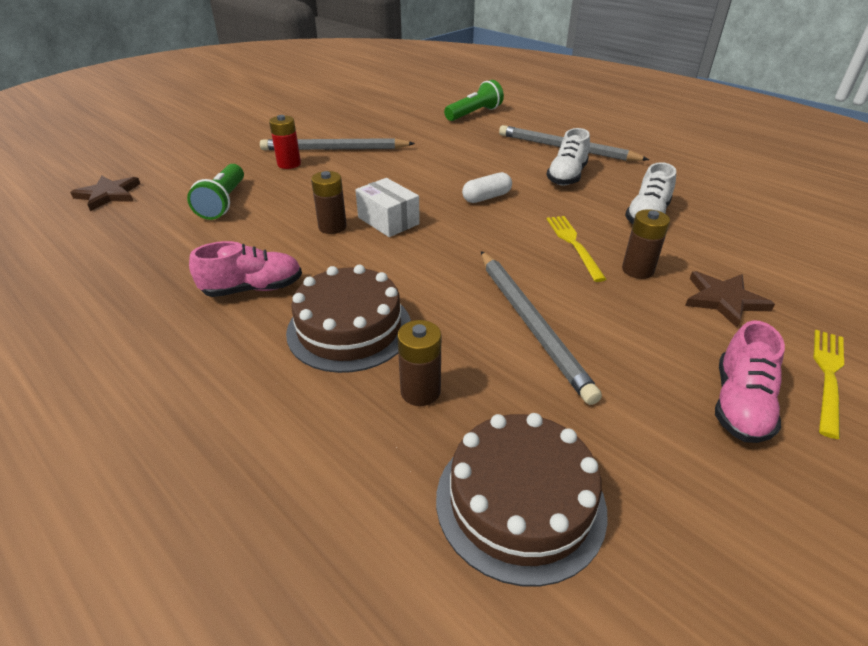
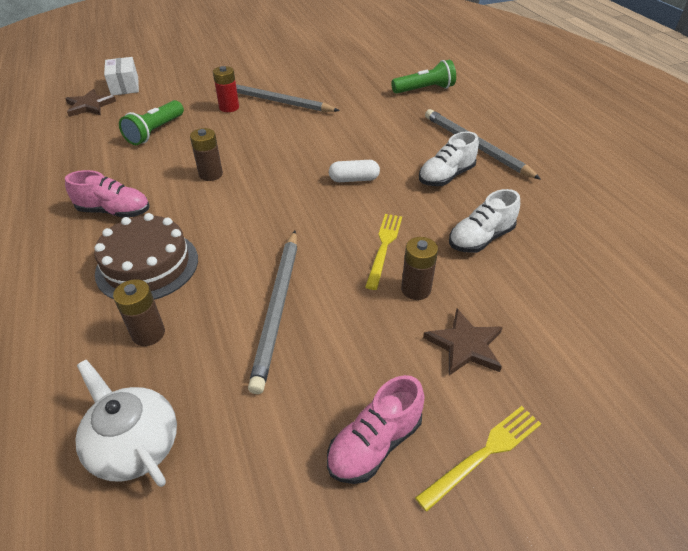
camera: 25 degrees right, 5 degrees up
(388, 221) = (256, 180): white box -> white box (125, 86)
(520, 502) = (135, 445): brown cake -> white teapot

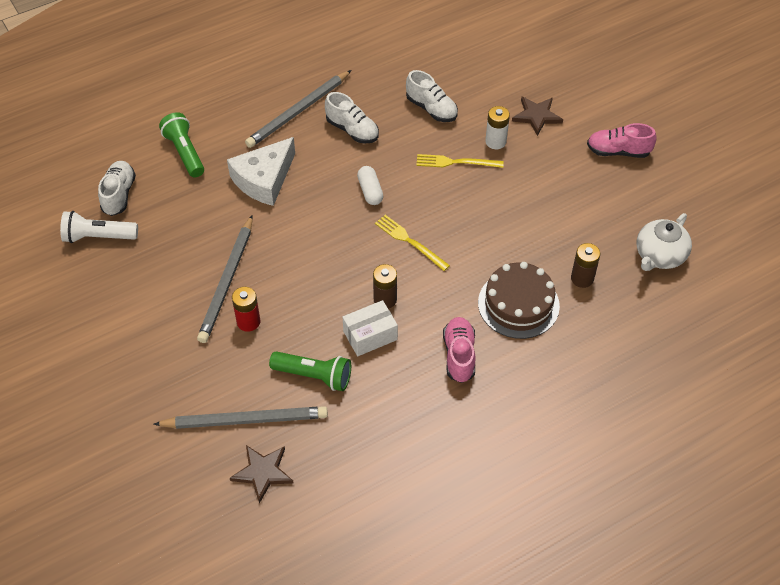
camera: 100 degrees left, 10 degrees up
(125, 86) = (203, 455): white box -> white box (370, 335)
(278, 308) = (536, 212): grey pencil -> grey pencil (245, 420)
(342, 57) = (98, 237): none -> white flashlight
(374, 444) = (618, 151): pink shoe -> pink shoe turned 150 degrees clockwise
(382, 64) = (119, 195): none -> white shoe
(384, 123) = (264, 179): none -> white cheese
(416, 289) = (495, 141): brown battery -> white battery
(483, 454) = (607, 108): yellow fork -> yellow fork (410, 242)

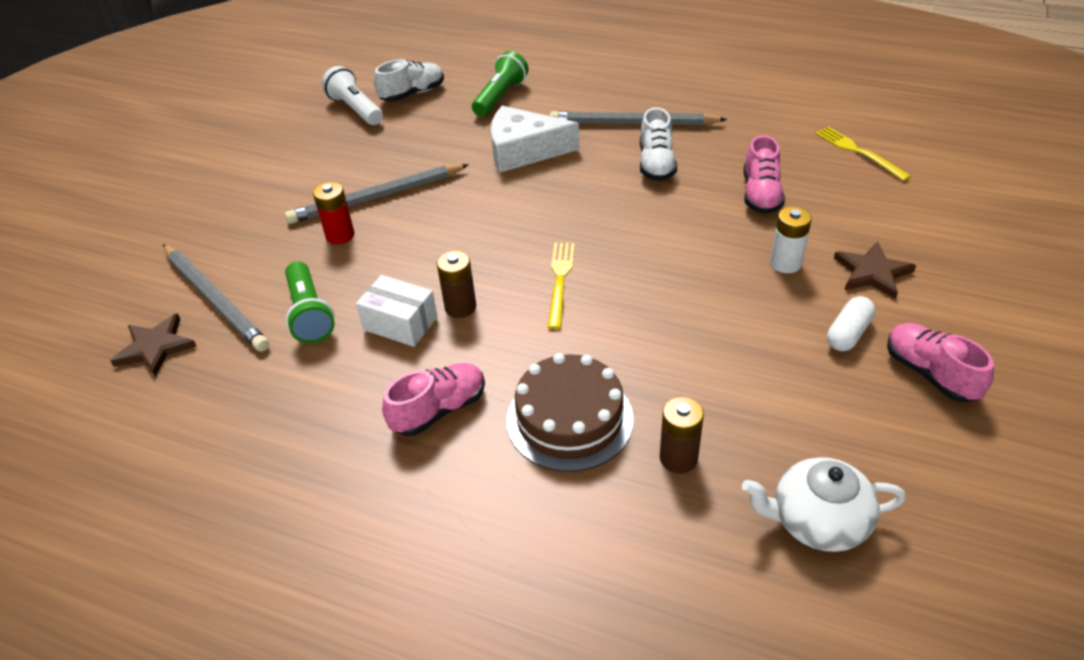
camera: 55 degrees right, 10 degrees down
(370, 191) = (593, 217): white capsule -> white capsule (848, 333)
(431, 109) = (761, 195): white shoe -> pink shoe
(456, 162) = (714, 252): yellow fork -> yellow fork (859, 152)

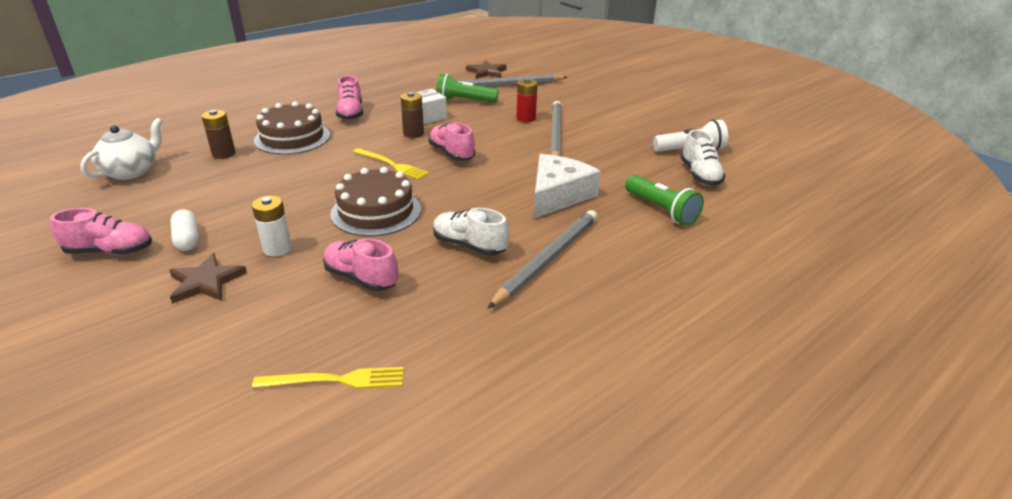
camera: 115 degrees right, 10 degrees down
(492, 249) = (451, 153): none -> pink shoe
(663, 239) = (376, 211): none -> brown cake

